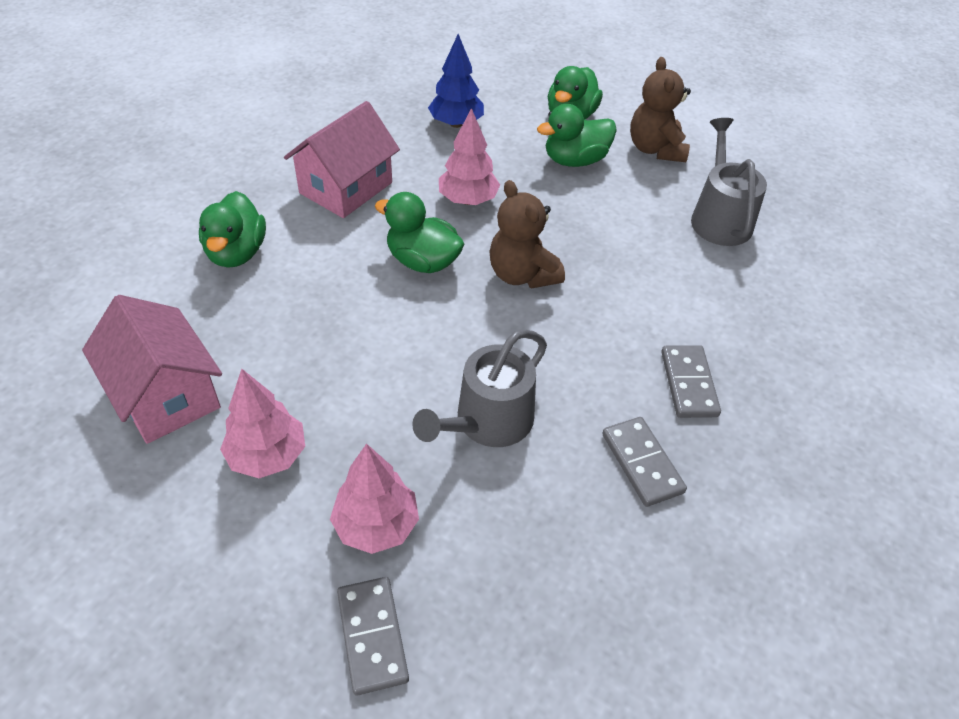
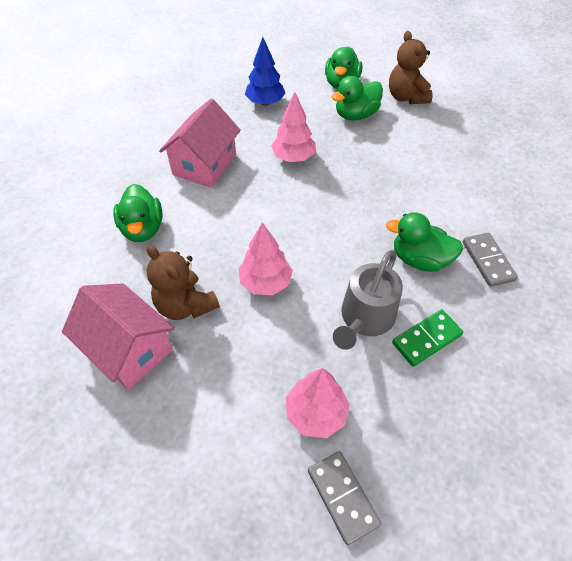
camera: 10 degrees left, 5 degrees up
(268, 456) = (220, 379): pink tree -> pink tree (265, 282)
(422, 261) = (278, 209): green duck -> green duck (419, 259)
(522, 274) = (350, 205): brown teddy bear -> brown teddy bear (185, 305)
(562, 465) = (426, 339): none -> green domino
(642, 463) = (478, 325): grey domino -> none
(719, 218) = (465, 139): grey watering can -> none

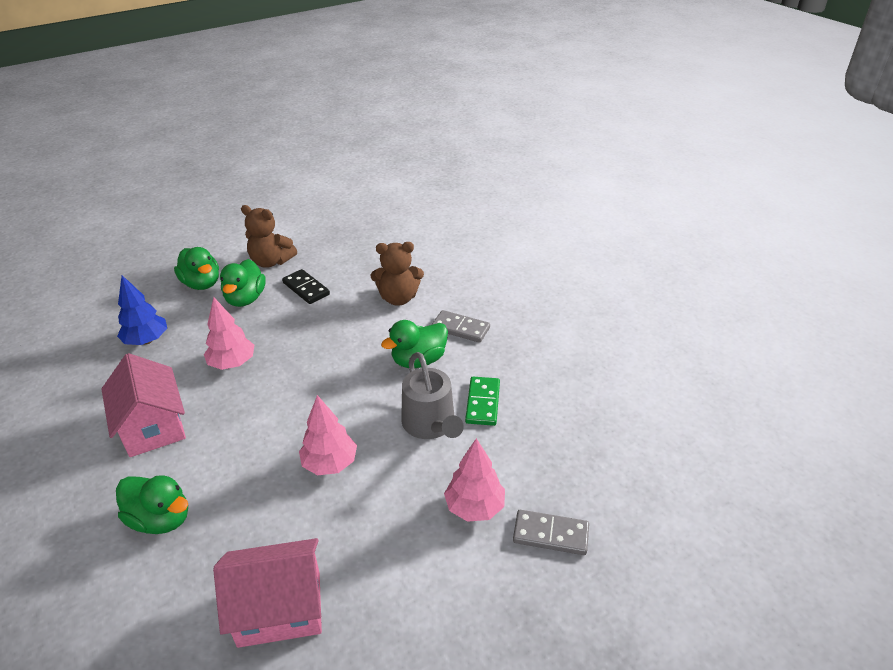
camera: 50 degrees left, 15 degrees down
(185, 305) = (285, 535): brown teddy bear -> brown teddy bear (398, 298)
(405, 136) = (306, 288): none -> black domino

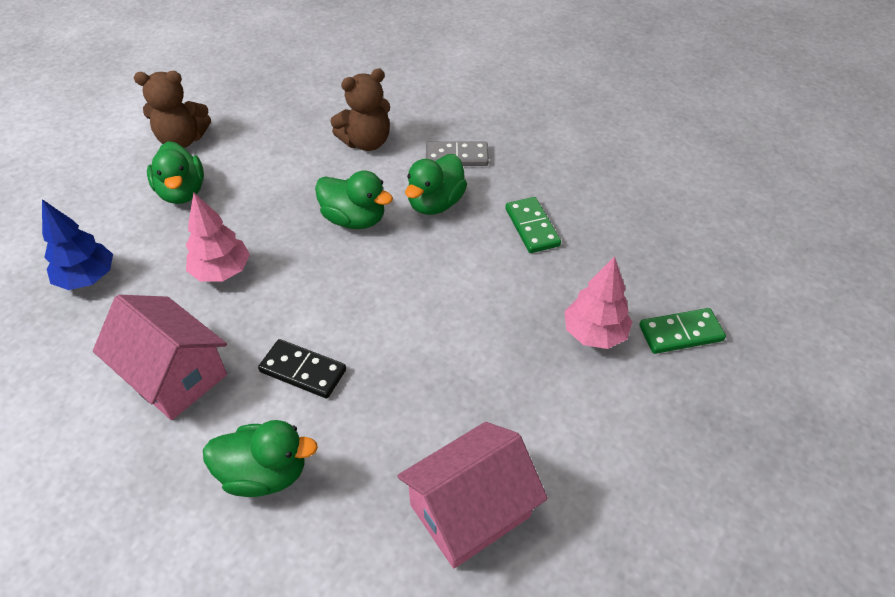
camera: 25 degrees left, 10 degrees up
(202, 284) = (110, 189): green duck -> green duck (354, 219)
(306, 288) = (249, 160): black domino -> black domino (303, 371)
(330, 464) = (417, 343): pink tree -> none
(430, 424) = (494, 266): grey watering can -> none
(550, 534) = (680, 333): grey domino -> green domino

